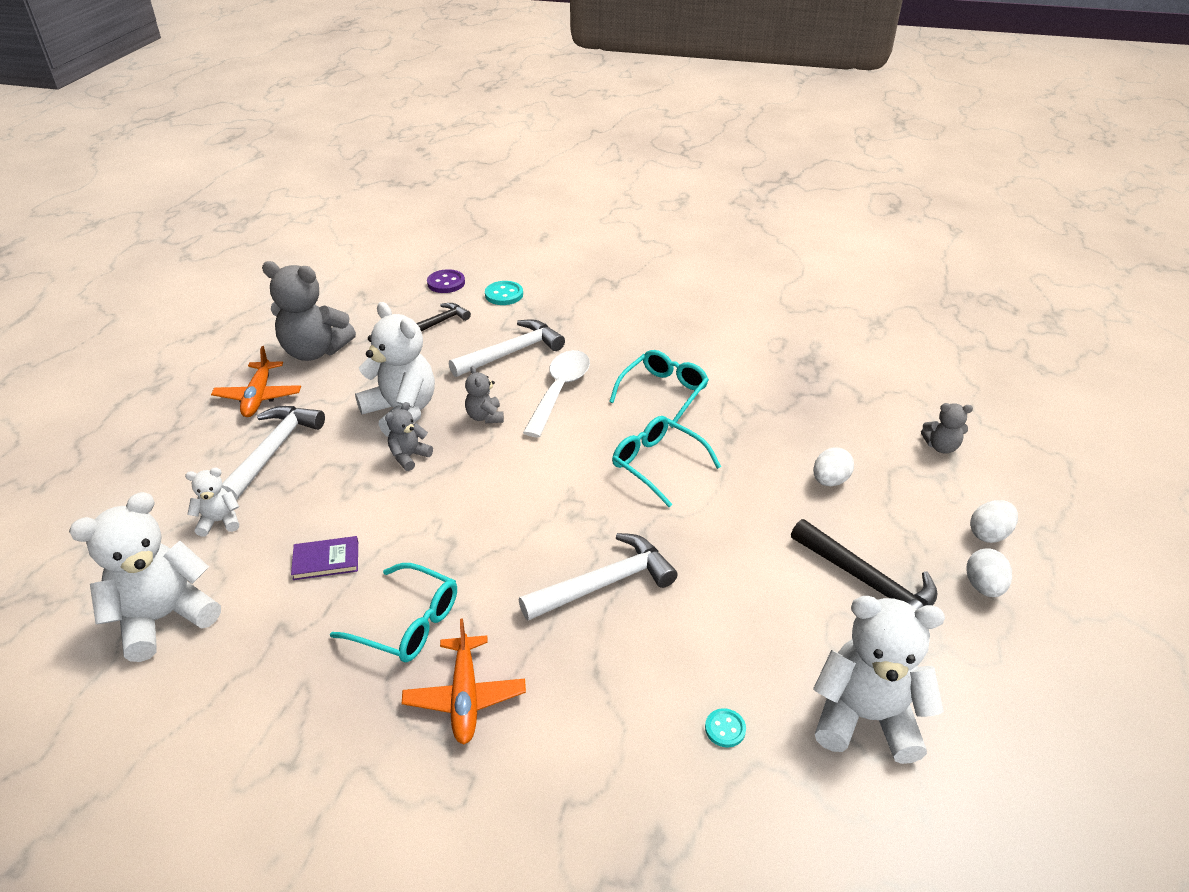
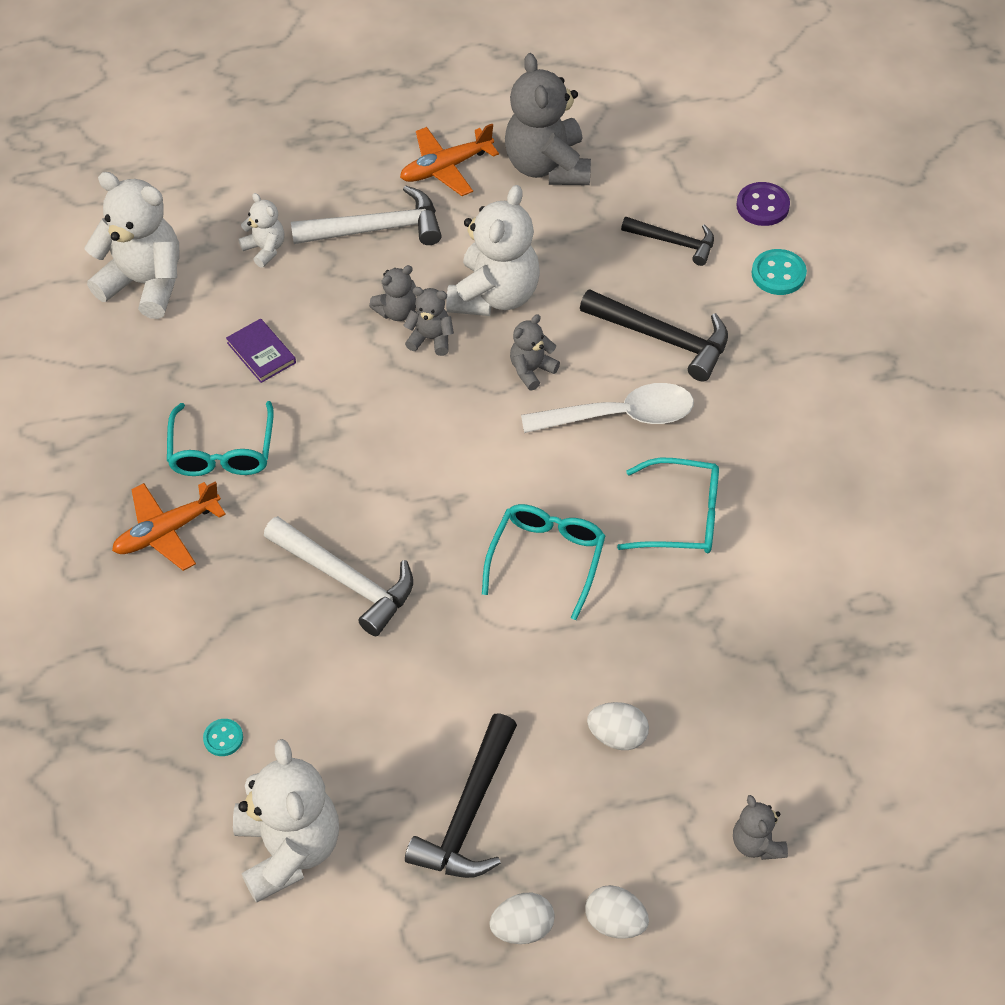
camera: 65 degrees right, 15 degrees up
(365, 466) = (397, 312): none -> grey teddy bear
(512, 352) = (663, 338): white hammer -> black hammer

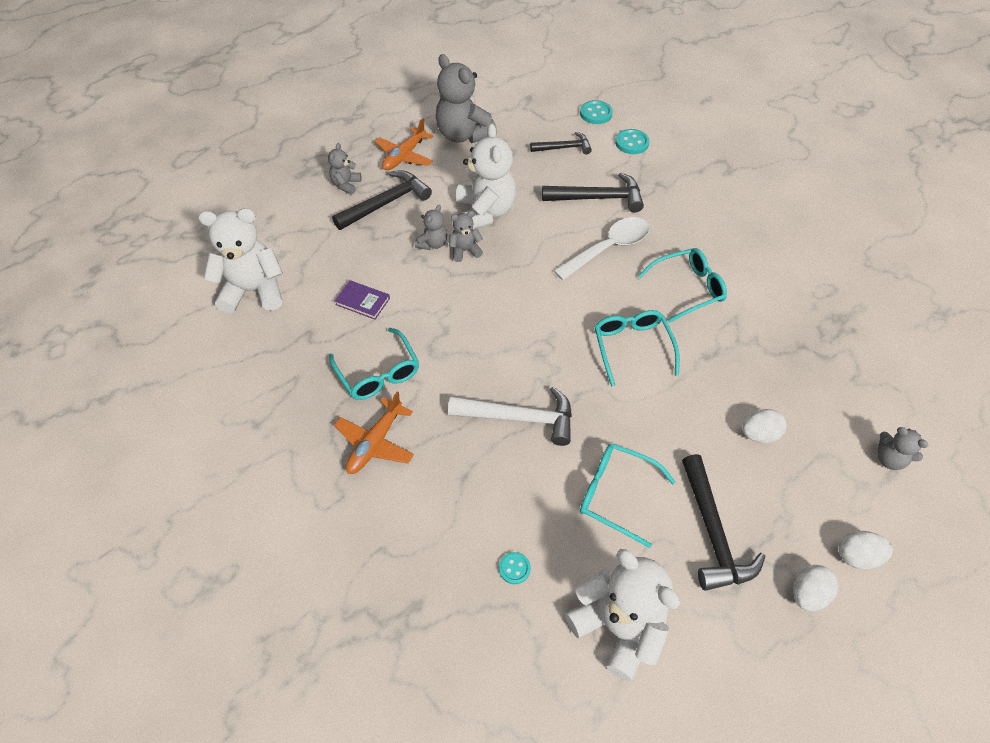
camera: 30 degrees left, 0 degrees up
(265, 249) = (322, 240): white teddy bear -> none
(377, 229) = (386, 203): white hammer -> black hammer
(391, 718) = (616, 494): none -> turquoise glasses
(531, 370) = (538, 244): grey teddy bear -> grey teddy bear (346, 185)
(762, 206) = (596, 113): purple button -> turquoise button

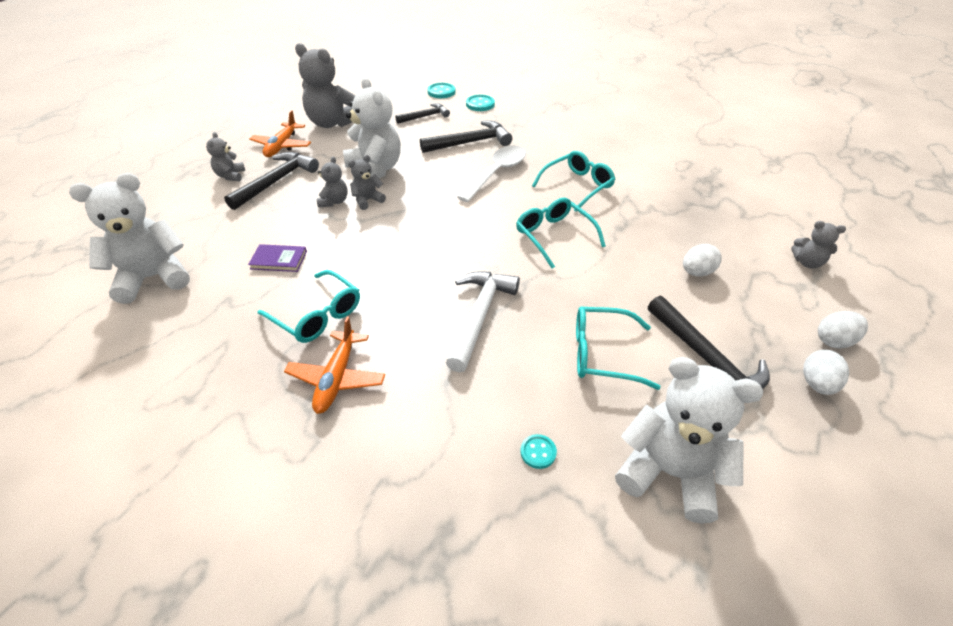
camera: 20 degrees left, 10 degrees down
(520, 418) = (479, 316): white hammer -> white hammer turned 60 degrees counterclockwise

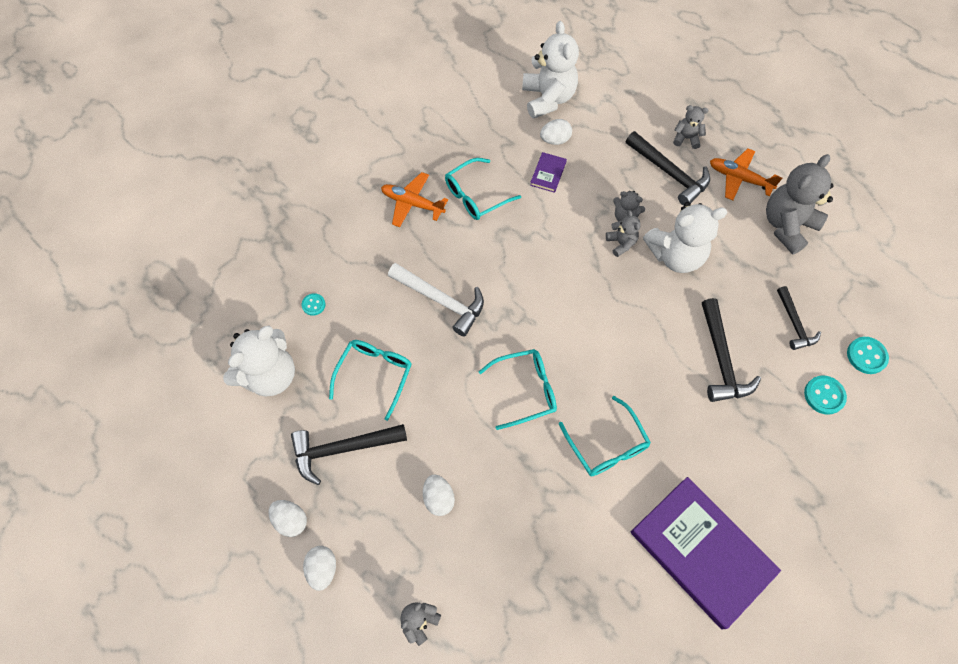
camera: 105 degrees right, 20 degrees up
(226, 262) = (555, 140): none -> white egg
(496, 173) = (649, 370): white spoon -> none
(628, 140) = (701, 552): none -> purple book

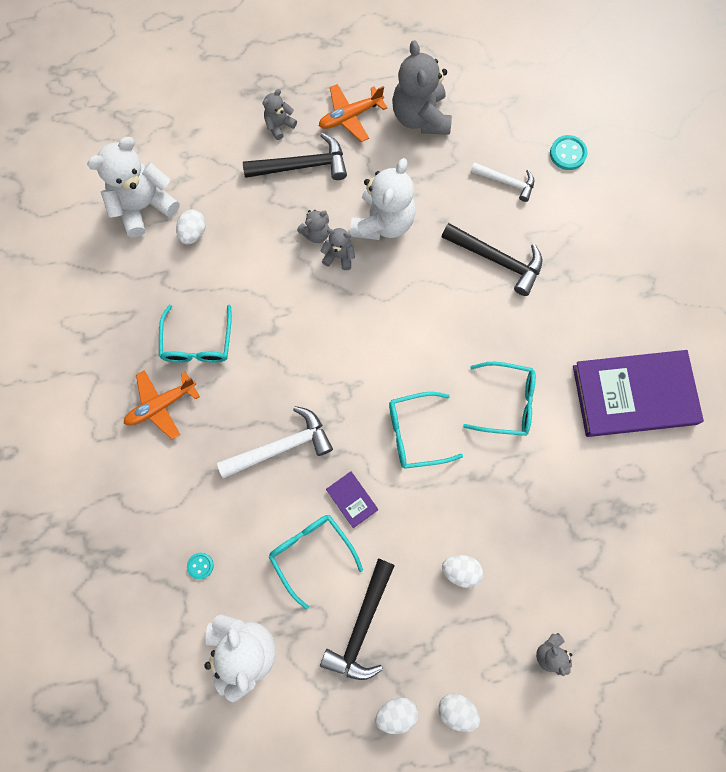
camera: 55 degrees left, 10 degrees up
(525, 390) = (415, 433): turquoise glasses -> turquoise glasses turned 120 degrees counterclockwise
(548, 98) = (144, 206): white teddy bear -> white teddy bear turned 60 degrees counterclockwise
(548, 173) = (223, 264): purple book -> purple book (352, 499)
(794, 324) = (506, 182): black hammer -> white hammer
(824, 395) = (577, 209): turquoise button -> none

